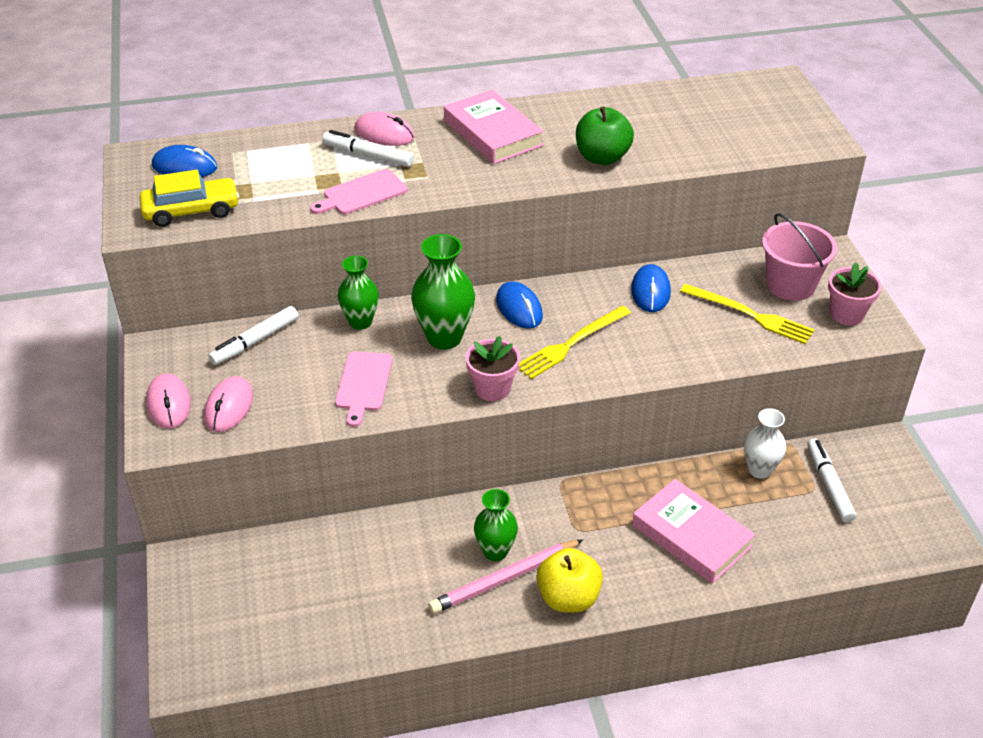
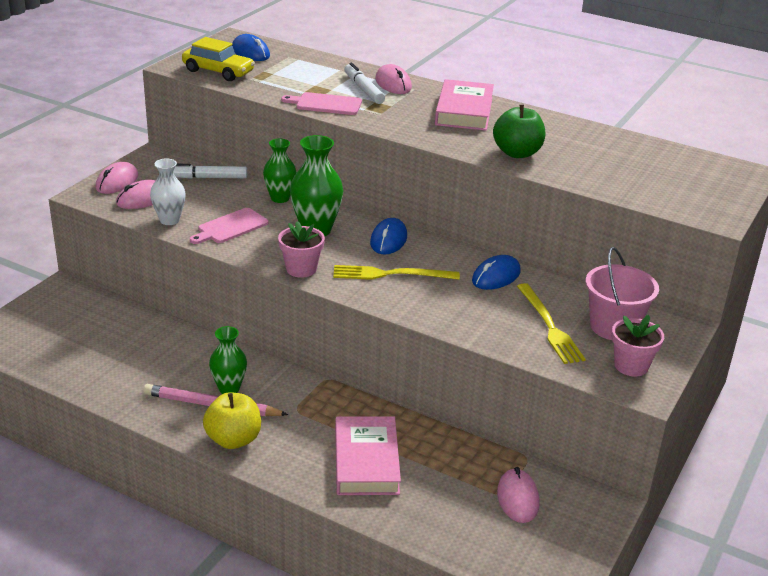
camera: 40 degrees right, 10 degrees down
(759, 470) = (477, 457): white vase -> white vase (169, 220)
(829, 485) = (518, 498): white marker -> pink mouse

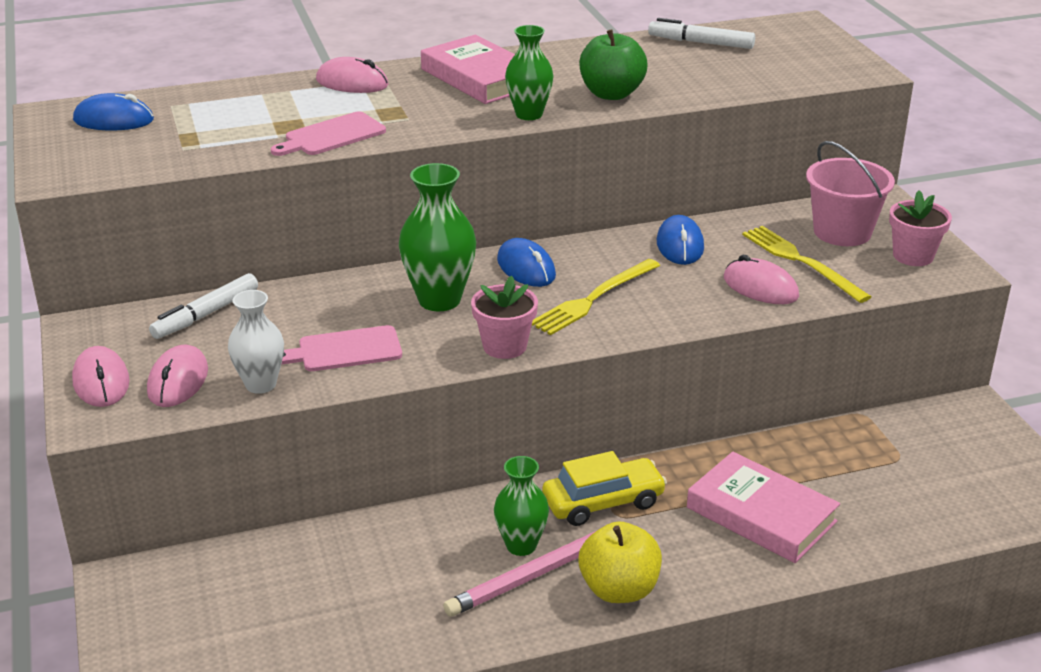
camera: 45 degrees left, 0 degrees up
(218, 72) = (125, 159): yellow car -> yellow car (603, 502)
(230, 227) = (345, 350): pink cutting board -> pink cutting board turned 75 degrees clockwise
(280, 198) = (335, 290): green vase -> green vase (529, 114)
(363, 89) = (335, 102): white marker -> white marker (701, 43)
(518, 498) = (916, 452): pink mouse -> pink mouse (760, 287)
(549, 326) = (801, 262): yellow fork -> yellow fork turned 150 degrees counterclockwise

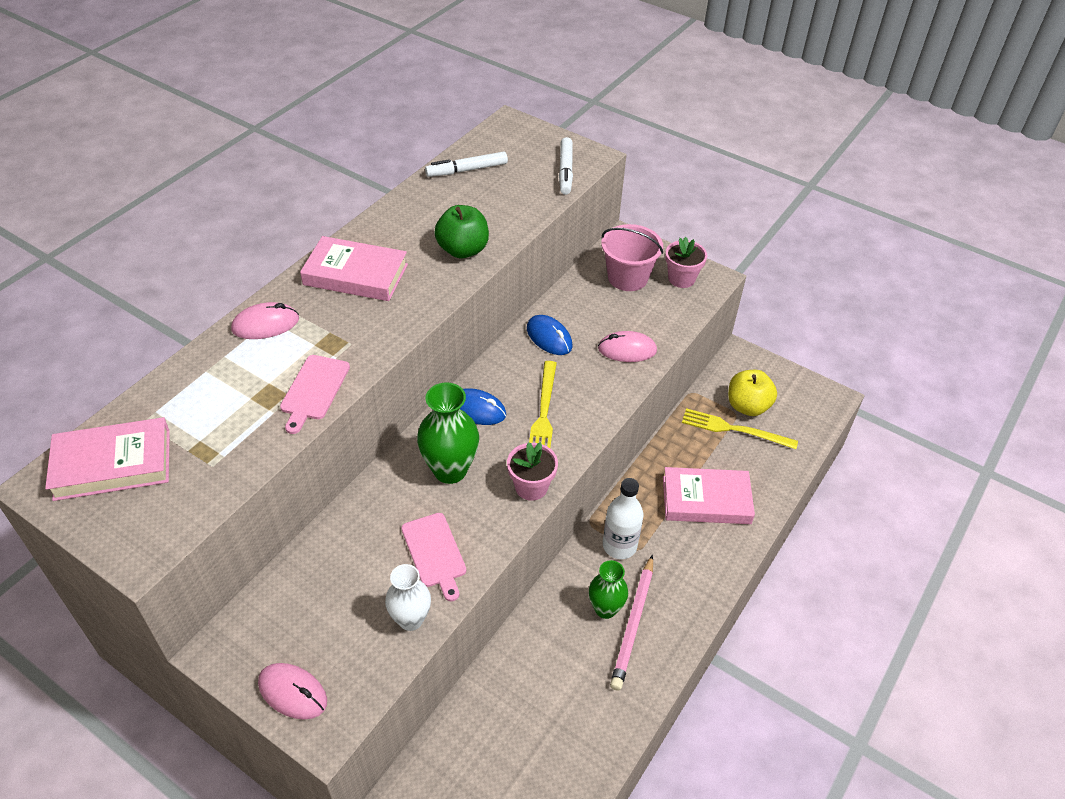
camera: 40 degrees left, 15 degrees up
(113, 120) = (113, 464): blue mouse -> pink book
(178, 381) = (349, 654): pink mouse -> none
(206, 314) = (301, 580): white marker -> white marker (565, 171)
(345, 350) = (434, 553): pink cutting board -> pink cutting board turned 60 degrees counterclockwise
(529, 114) = (430, 297): green vase -> none
(603, 502) = (619, 546): yellow car -> white bottle
(619, 589) = (685, 604): yellow apple -> yellow apple (747, 406)
(801, 262) = (629, 315): yellow fork -> yellow fork (734, 429)

